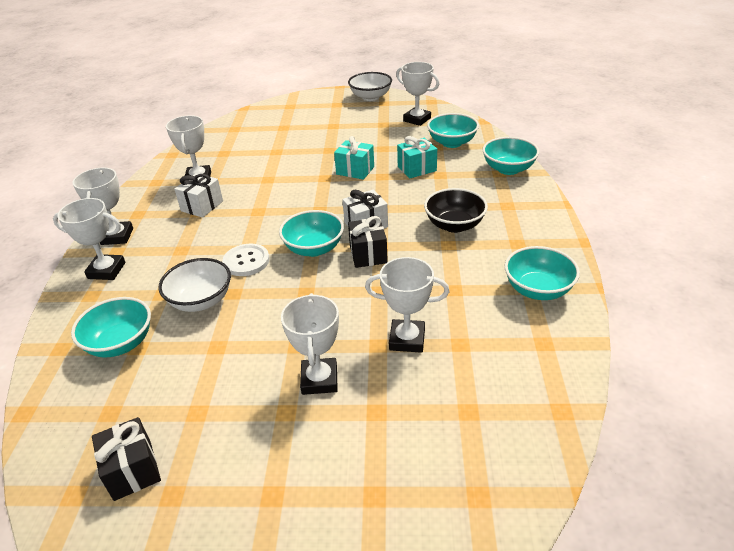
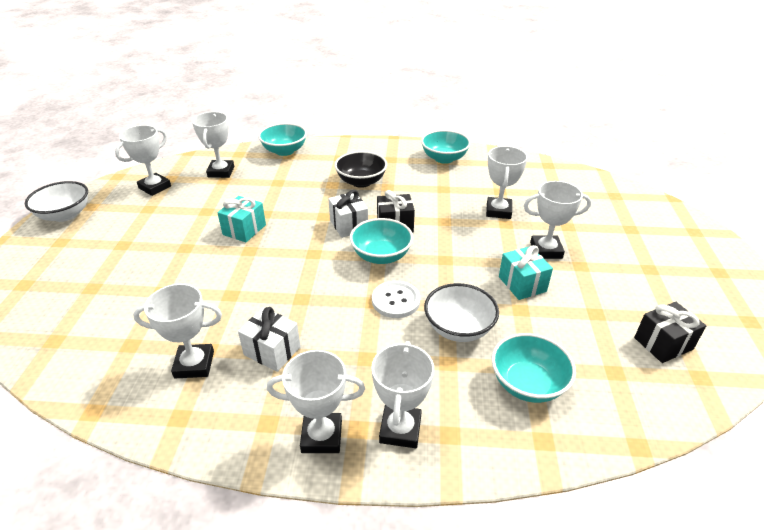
camera: 90 degrees left, 0 degrees up
(417, 168) = (260, 193): turquoise gift -> turquoise gift (522, 284)
(452, 143) = (221, 172): turquoise bowl -> white trophy

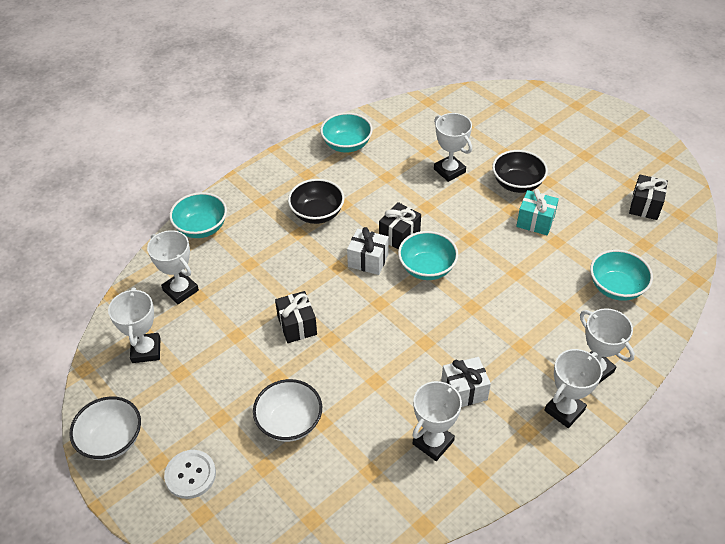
camera: 45 degrees left, 10 degrees up
(244, 230) = (297, 325): turquoise gift -> black gift
(396, 300) = (483, 294): white button -> white button (190, 475)
(458, 328) = (541, 283): white bowl -> white bowl (289, 422)
(546, 250) = (517, 184): white trophy -> black bowl

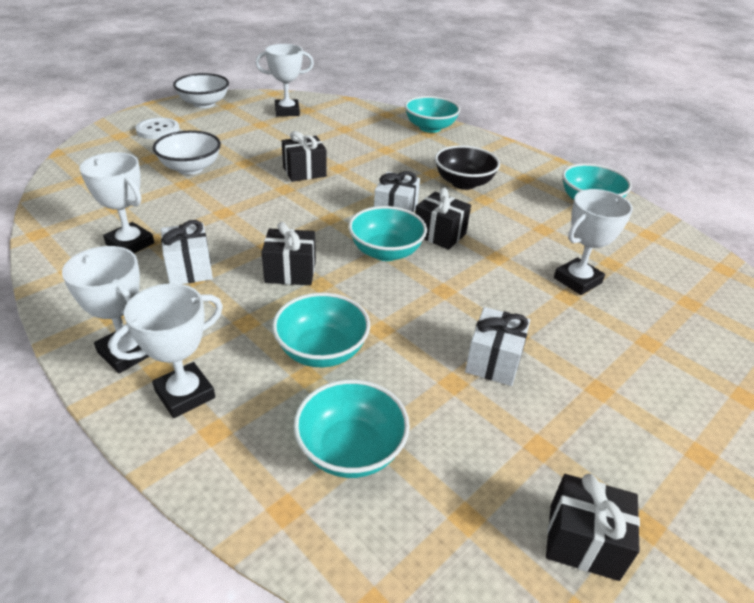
camera: 85 degrees right, 10 degrees down
(180, 290) = (352, 121): white trophy -> none
(459, 325) = (290, 272): none -> black gift
(517, 184) = (577, 348): black bowl -> none
(535, 221) = (493, 361): turquoise gift -> white gift
(542, 303) = (322, 351): none -> turquoise bowl

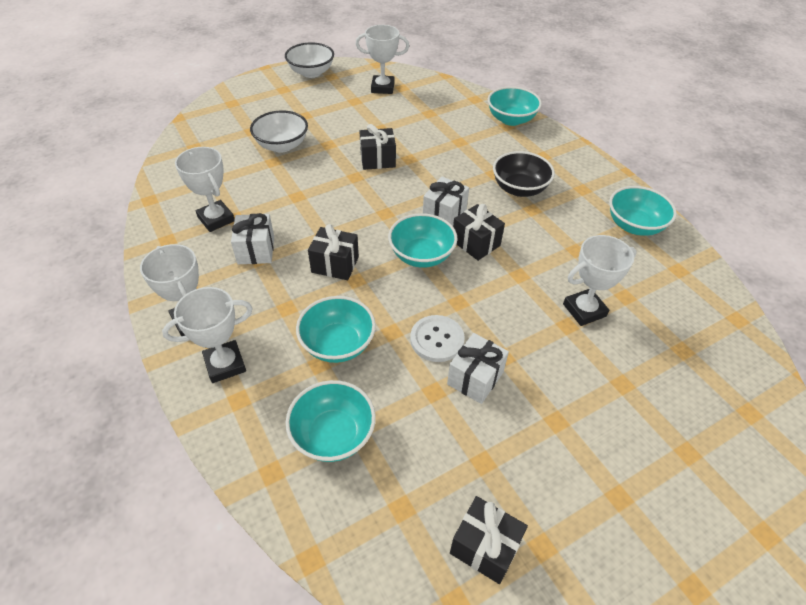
camera: 15 degrees right, 10 degrees up
(158, 130) = (265, 100): white button -> white button (437, 339)

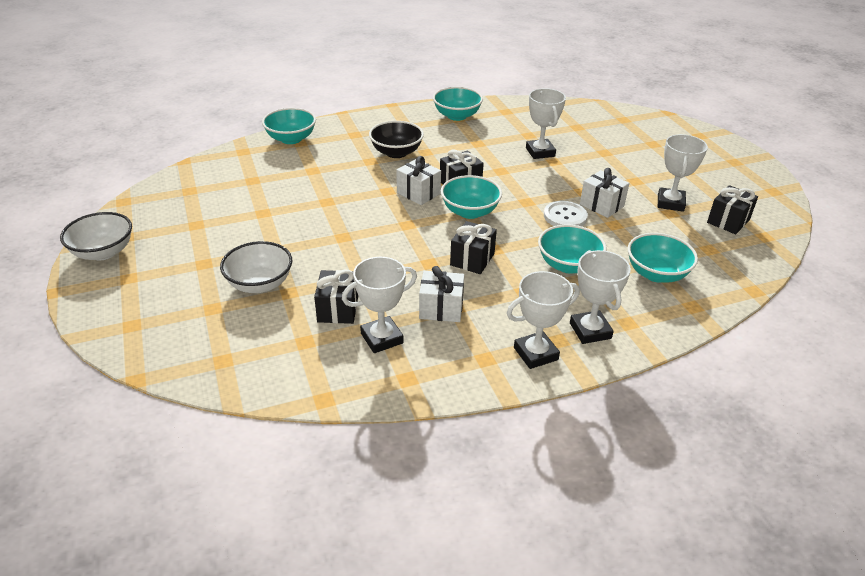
camera: 80 degrees left, 10 degrees down
(377, 160) = (320, 220): black gift -> black gift (338, 309)
(382, 88) = (181, 203): white trophy -> white trophy (670, 203)

